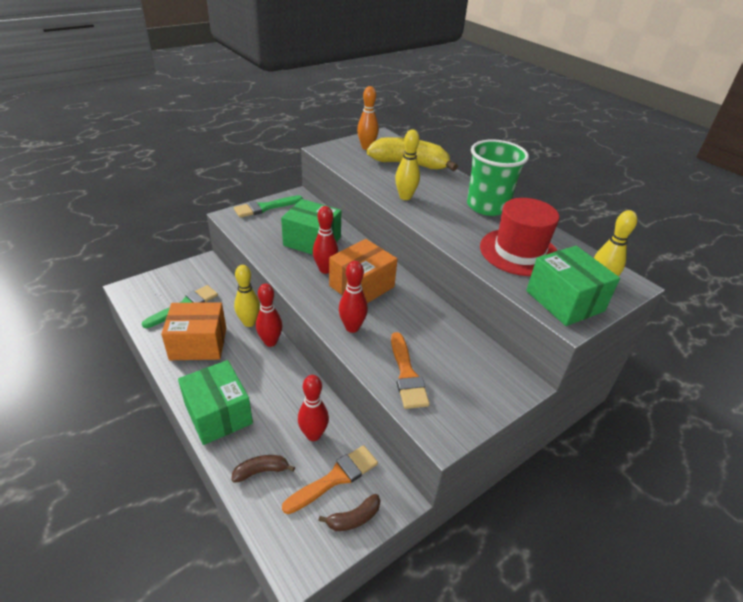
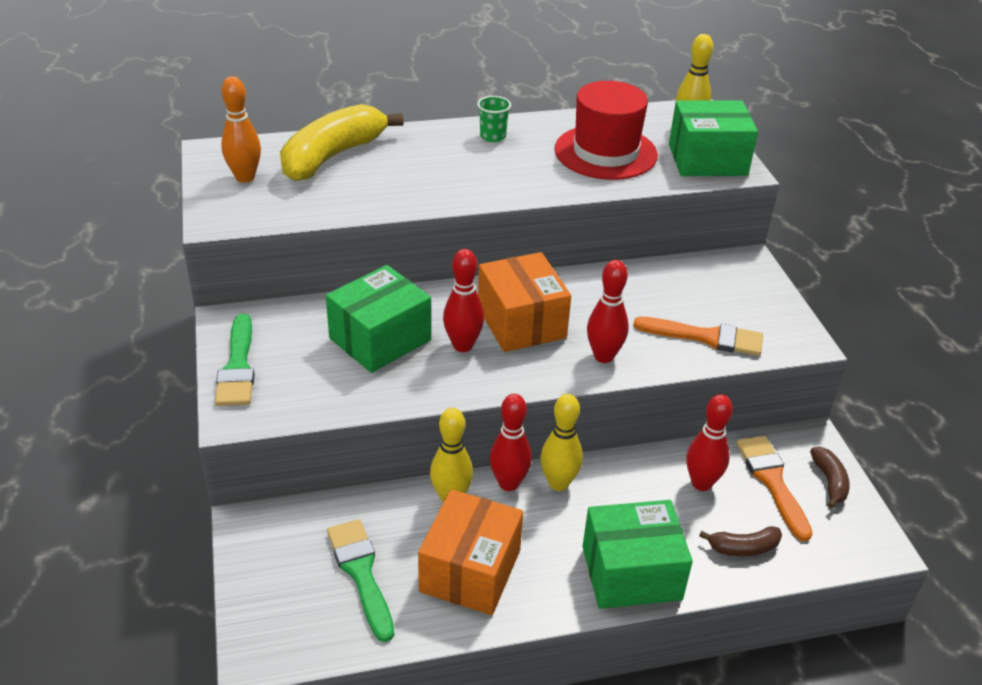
camera: 65 degrees left, 0 degrees up
(261, 471) = (743, 548): brown banana -> brown banana turned 105 degrees counterclockwise
(405, 197) = (426, 190): yellow bowling pin -> yellow bowling pin (558, 483)
(487, 206) = (493, 136): green cup -> green cup, size x0.43

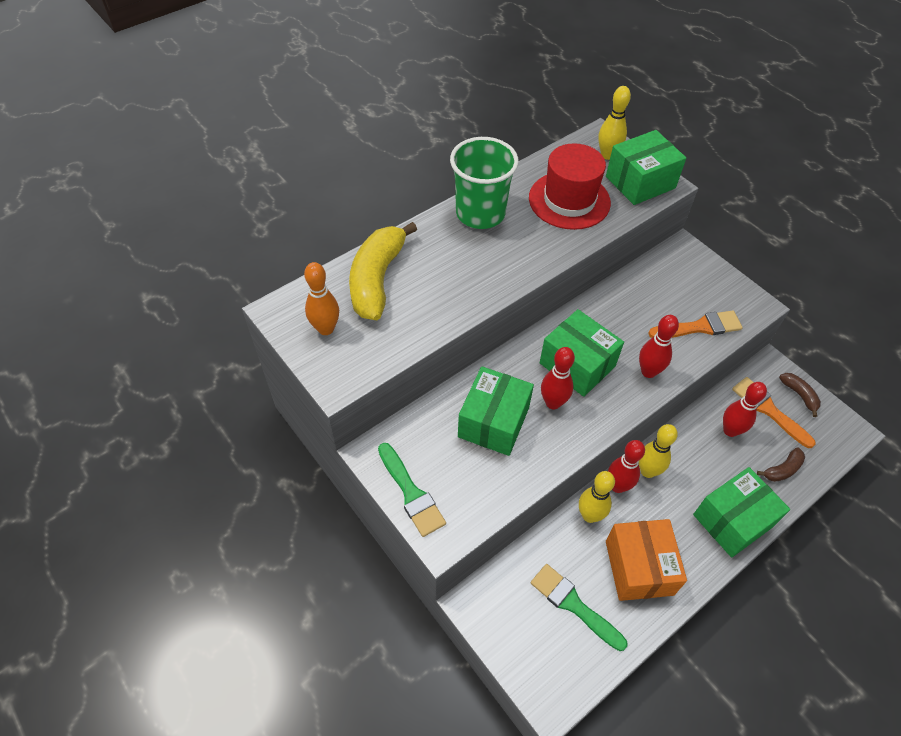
camera: 25 degrees left, 15 degrees up
(493, 136) = (480, 213): green cup -> green cup, size x2.32
(521, 322) = (577, 364): orange box -> green box

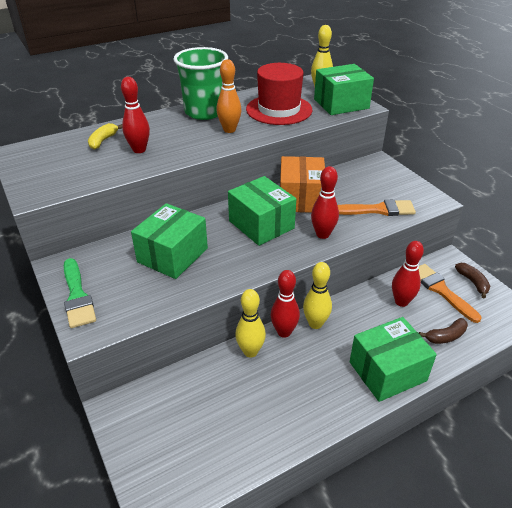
camera: 10 degrees right, 15 degrees down
(326, 329) = (45, 164): orange bowling pin -> orange bowling pin (229, 130)
(377, 280) = (103, 141): yellow banana -> yellow banana, size x0.46
(553, 403) = (230, 247): red bowling pin -> red bowling pin (139, 150)
(573, 605) = (210, 422): green brush -> none
(639, 567) = (284, 399): orange box -> orange box (301, 198)

